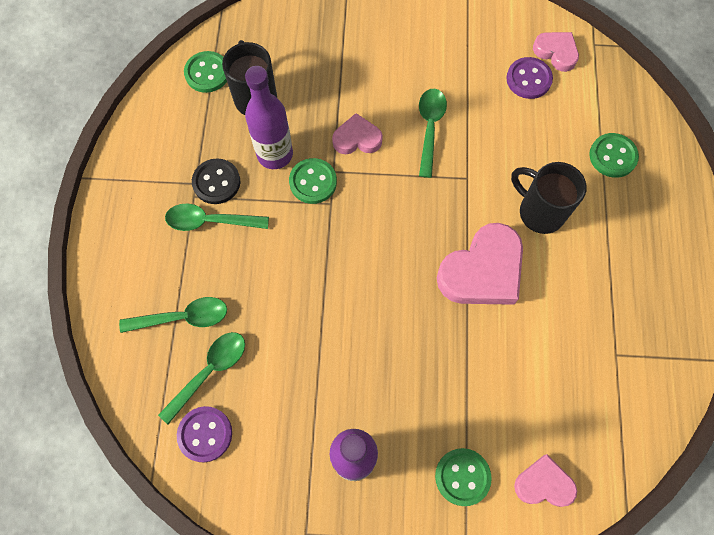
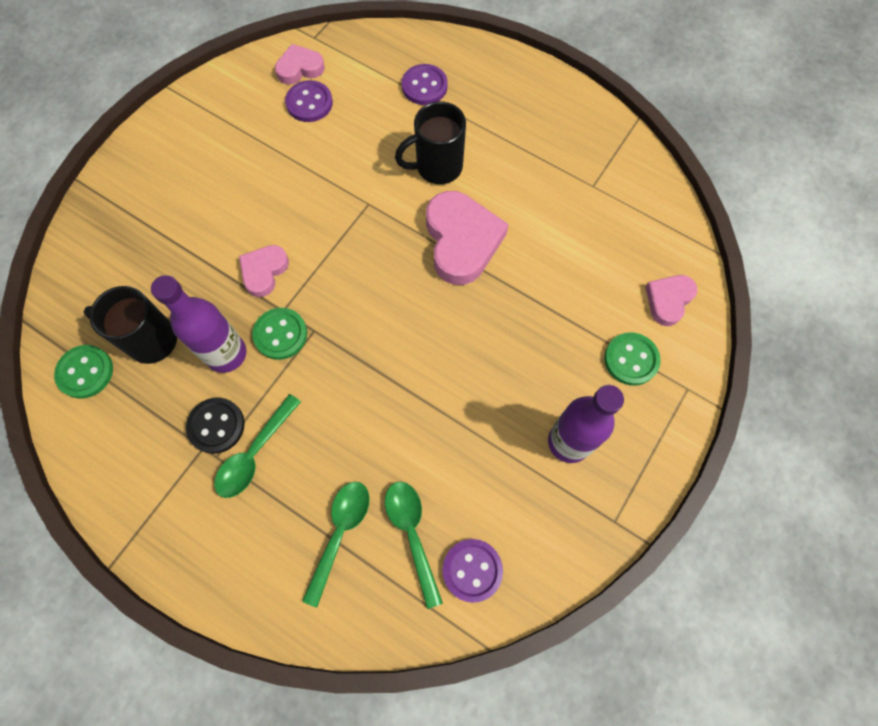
camera: 60 degrees left, 0 degrees up
(429, 128) = (298, 205): green spoon -> none
(612, 156) = (424, 86): green button -> purple button

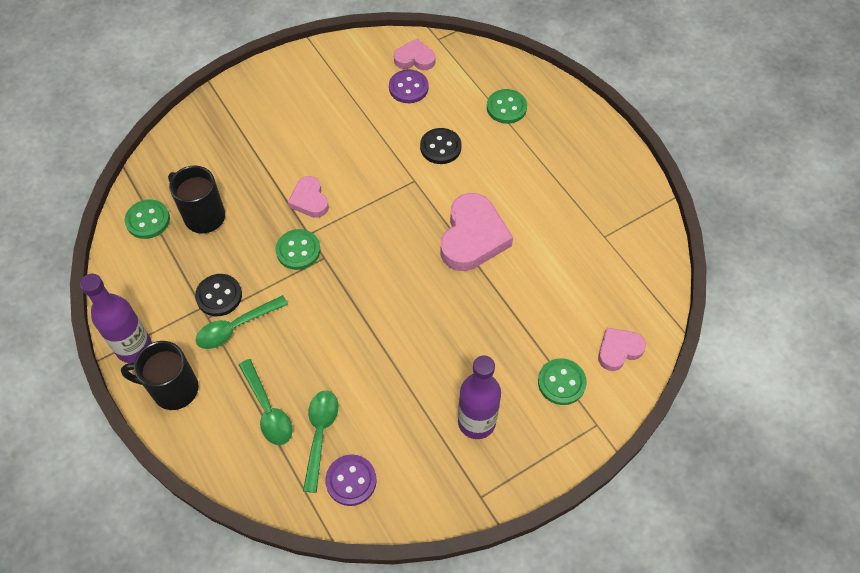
camera: 25 degrees right, 10 degrees down
(226, 354) = (252, 248): purple bottle -> purple bottle (134, 347)
(264, 271) = (309, 200): pink heart -> pink heart turned 75 degrees counterclockwise
(340, 533) = (268, 410): green spoon -> green spoon turned 105 degrees clockwise
(377, 156) = (440, 147): none -> black button
(424, 86) = (506, 107): purple button -> green button
(437, 167) = (483, 173): black mug -> black mug (173, 389)

